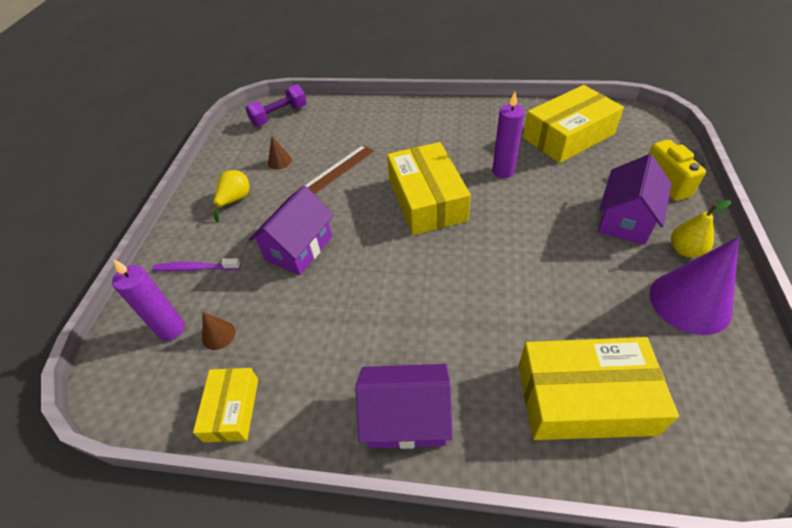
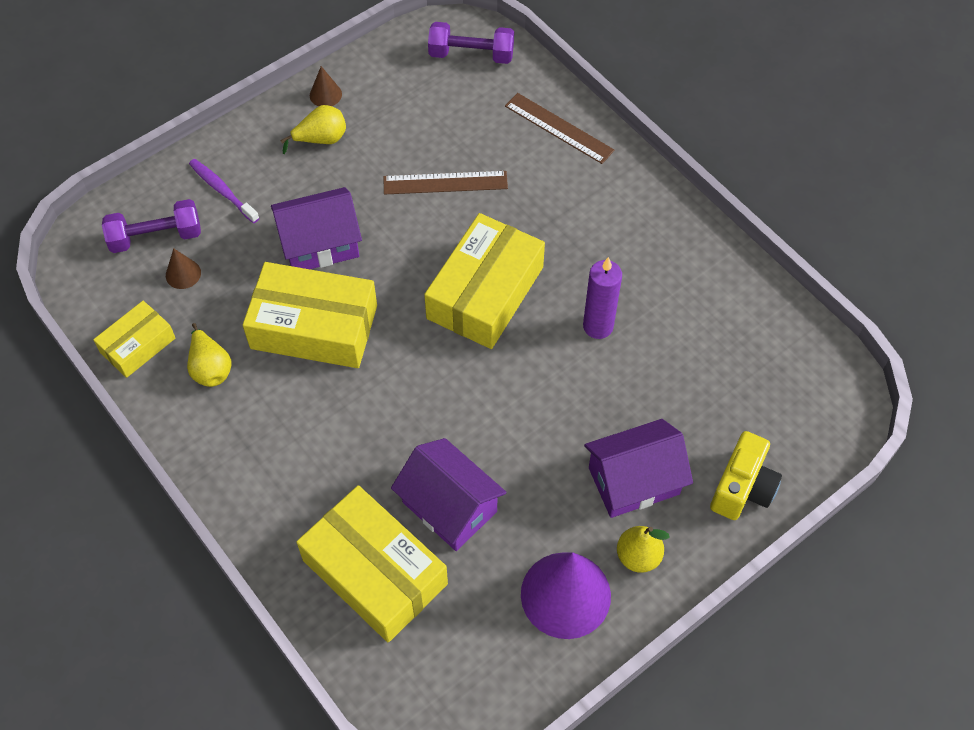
camera: 40 degrees right, 10 degrees up
(171, 329) = (156, 237): purple candle -> purple dumbbell
(280, 161) = (407, 123): brown cone -> brown cone (325, 94)
(308, 375) = (210, 368): none -> yellow pear
(365, 114) = (559, 128): none -> brown ruler
(406, 417) = (240, 463): purple house -> purple house (449, 507)
(568, 136) = (726, 346): yellow box -> yellow box (314, 327)

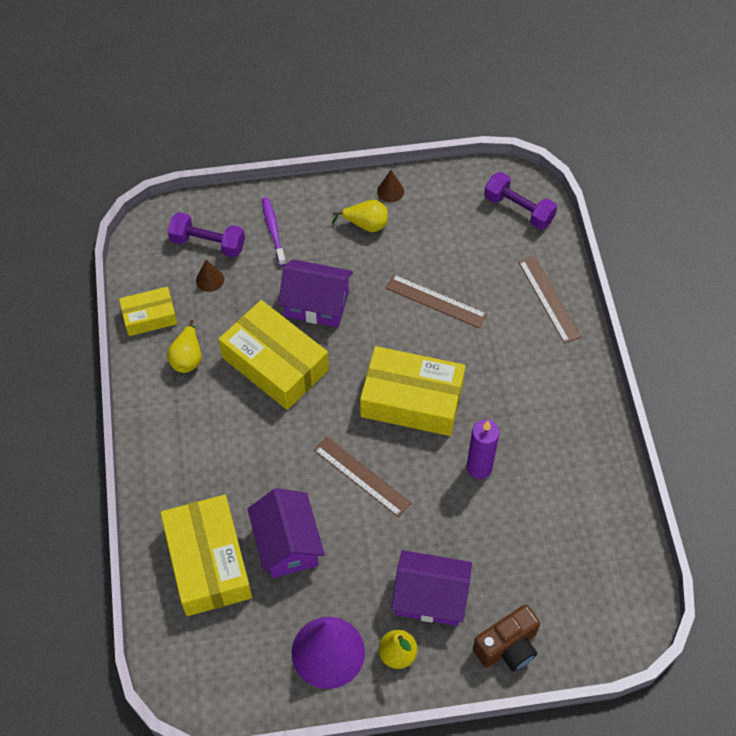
camera: 30 degrees right, 0 degrees up
(483, 396) = (362, 476): none -> brown ruler
(485, 292) = (412, 399): yellow box -> yellow box turned 45 degrees clockwise
(742, 488) = (507, 647): yellow camera -> brown camera

